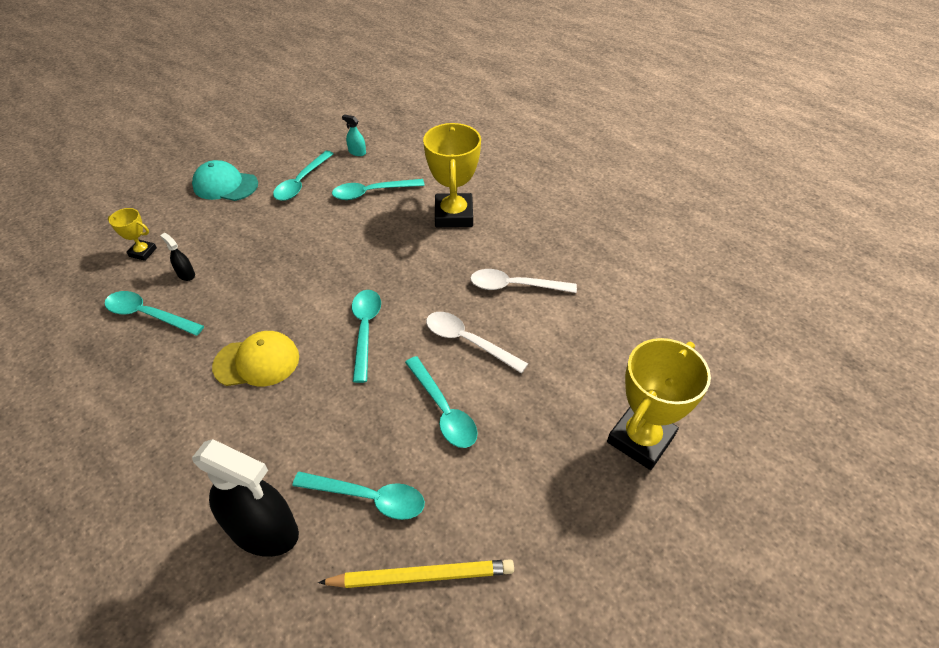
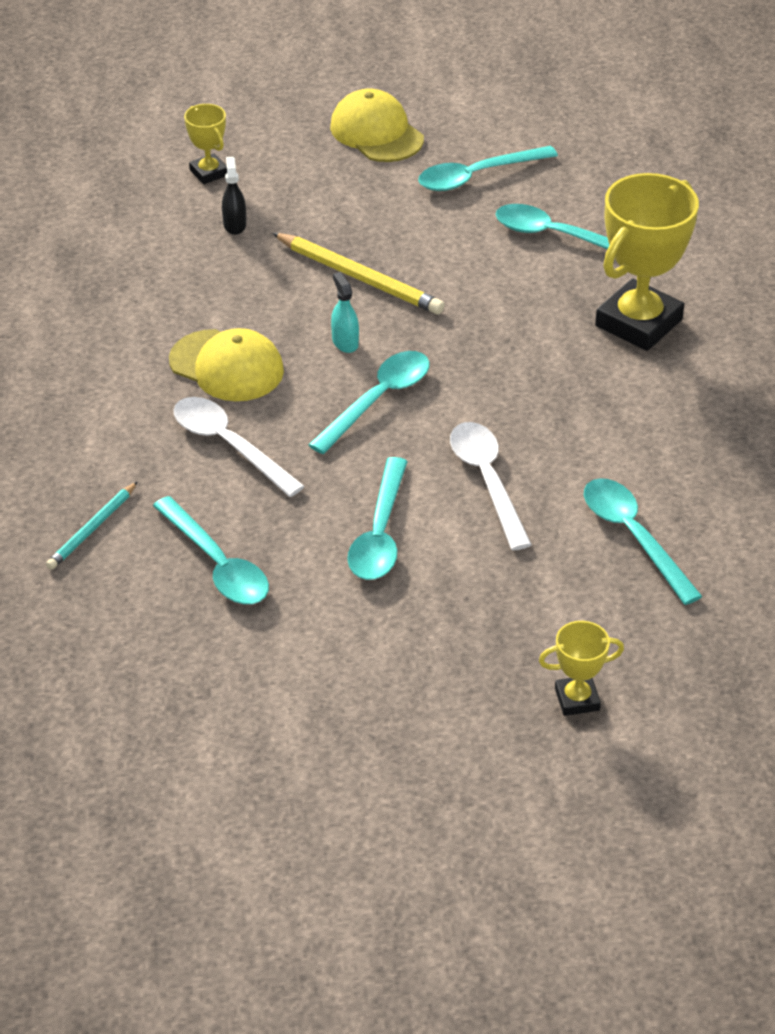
camera: 40 degrees right, 5 degrees down
(148, 315) = (157, 251): turquoise spoon -> turquoise spoon (633, 537)
(225, 185) = (376, 132): turquoise cap -> yellow cap
(264, 530) = (92, 528): black spray bottle -> turquoise pencil
(357, 152) = (595, 169): turquoise spray bottle -> turquoise spray bottle (345, 342)
(421, 576) = (201, 660): yellow pencil -> yellow pencil (359, 277)
(515, 286) = (620, 453): white spoon -> white spoon (229, 445)
(640, 439) = (577, 699): yellow trophy -> yellow trophy, size x0.49

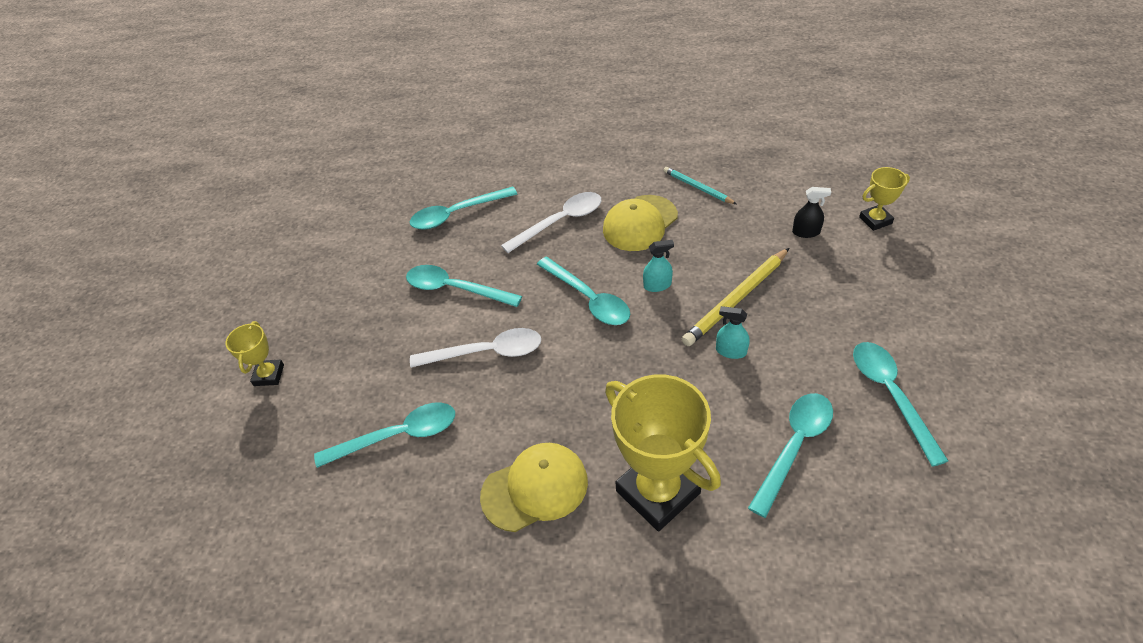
camera: 105 degrees right, 5 degrees up
(92, 528) = (504, 165): turquoise pencil -> turquoise pencil (698, 187)
(376, 132) = (953, 327): yellow cap -> yellow cap (535, 488)
(441, 280) = (731, 351): none -> turquoise spray bottle

